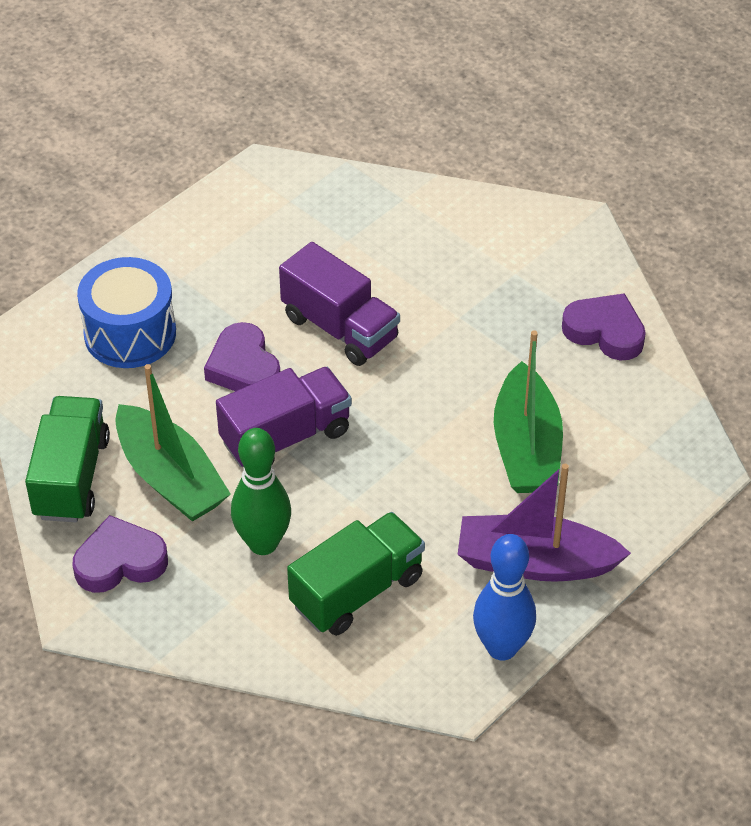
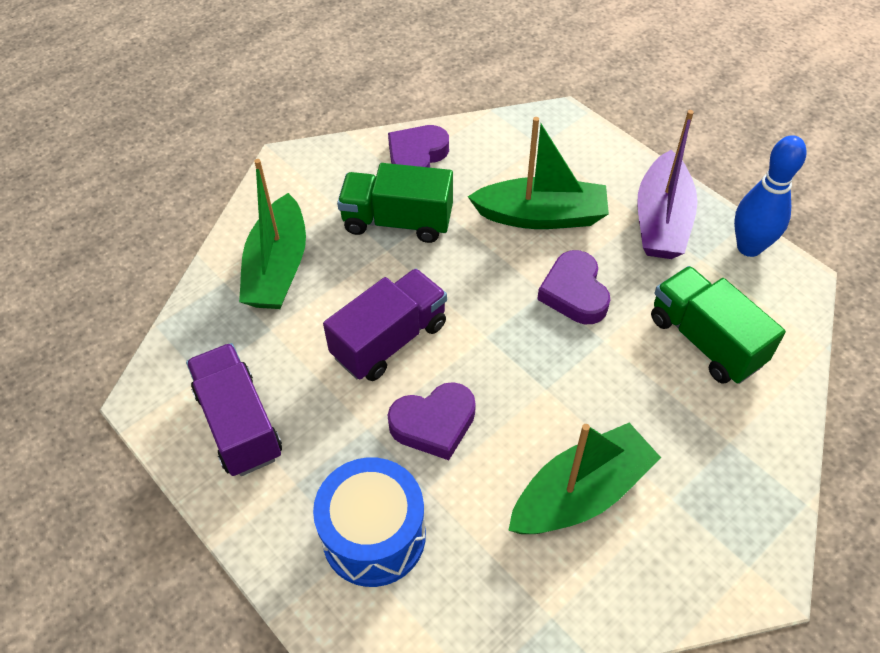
camera: 85 degrees left, 5 degrees up
(71, 477) = (582, 595): green truck -> green truck (397, 221)
(120, 561) = (693, 542): purple heart -> purple heart (574, 293)
(263, 543) = (658, 412): green bowling pin -> none
(286, 437) = (527, 389): purple truck -> purple truck (239, 424)
(425, 235) = (278, 267): none -> green boat

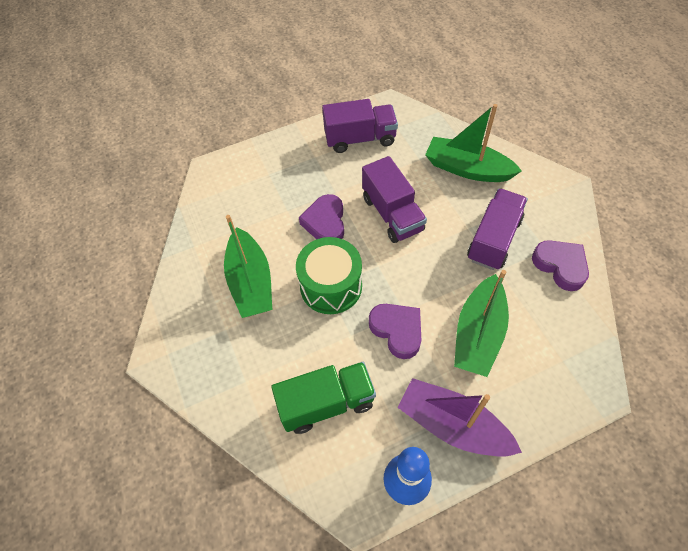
camera: 110 degrees right, 5 degrees up
(374, 536) = (272, 183): blue drum -> none
(397, 221) = (494, 239): green truck -> purple truck
(542, 383) = (331, 286): none -> green drum
(574, 293) = (397, 331): purple heart -> purple heart turned 45 degrees clockwise

